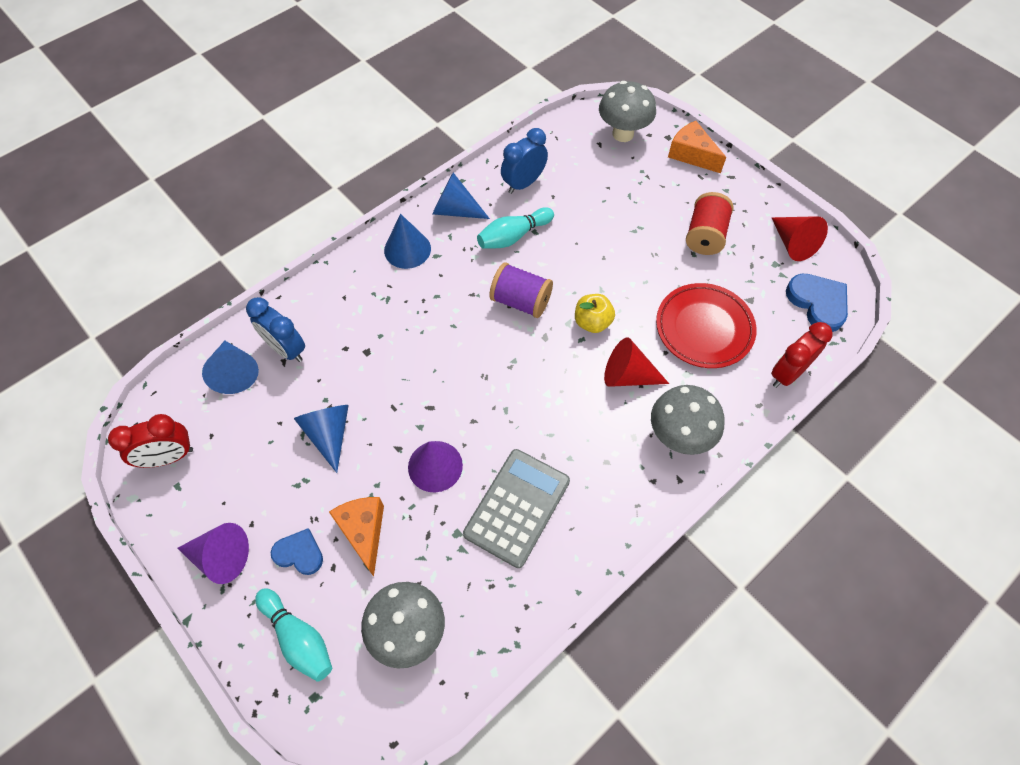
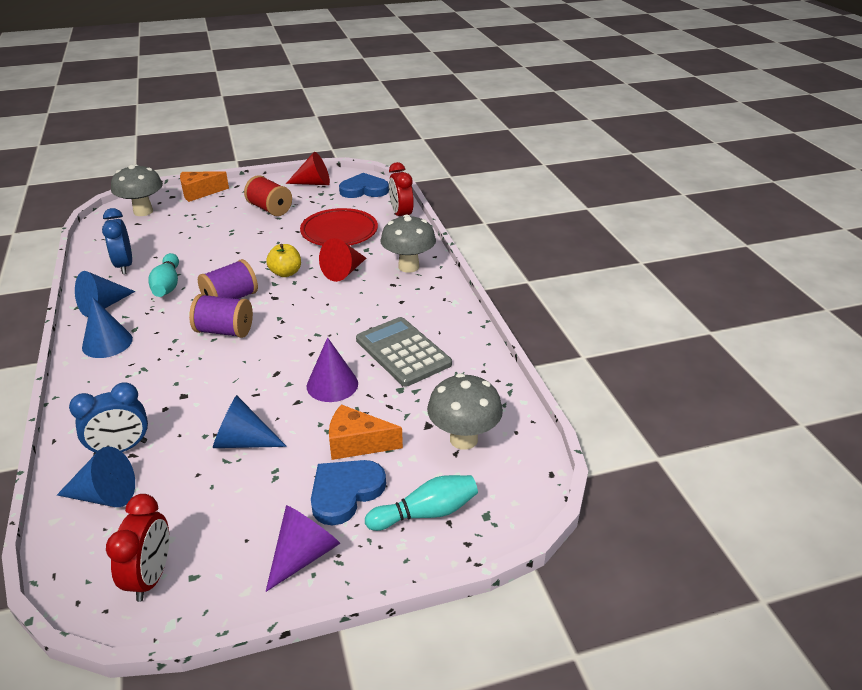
camera: 65 degrees left, 25 degrees down
(299, 553) = (345, 492): blue heart -> blue heart, size x1.54
(469, 327) = (224, 331): none -> purple spool

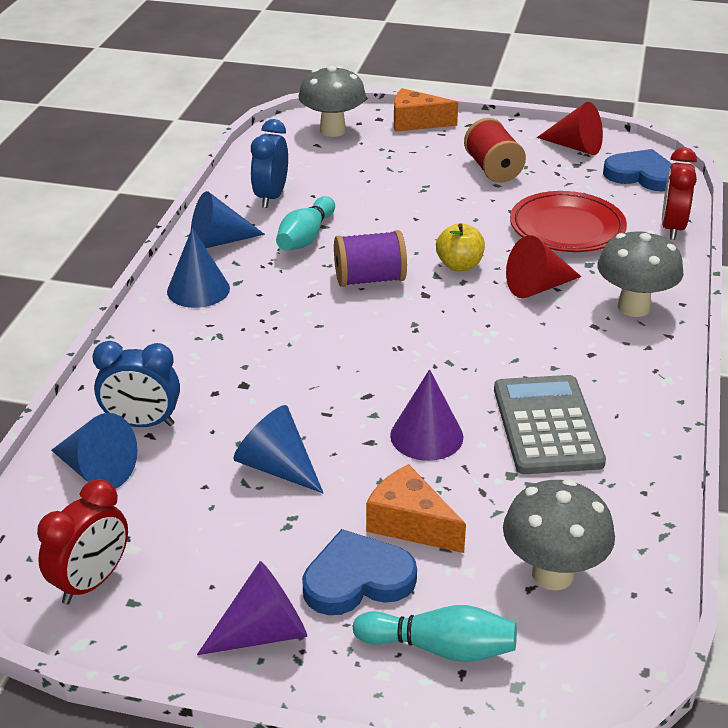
camera: 30 degrees right, 0 degrees up
(224, 331) = (337, 319): purple spool -> none

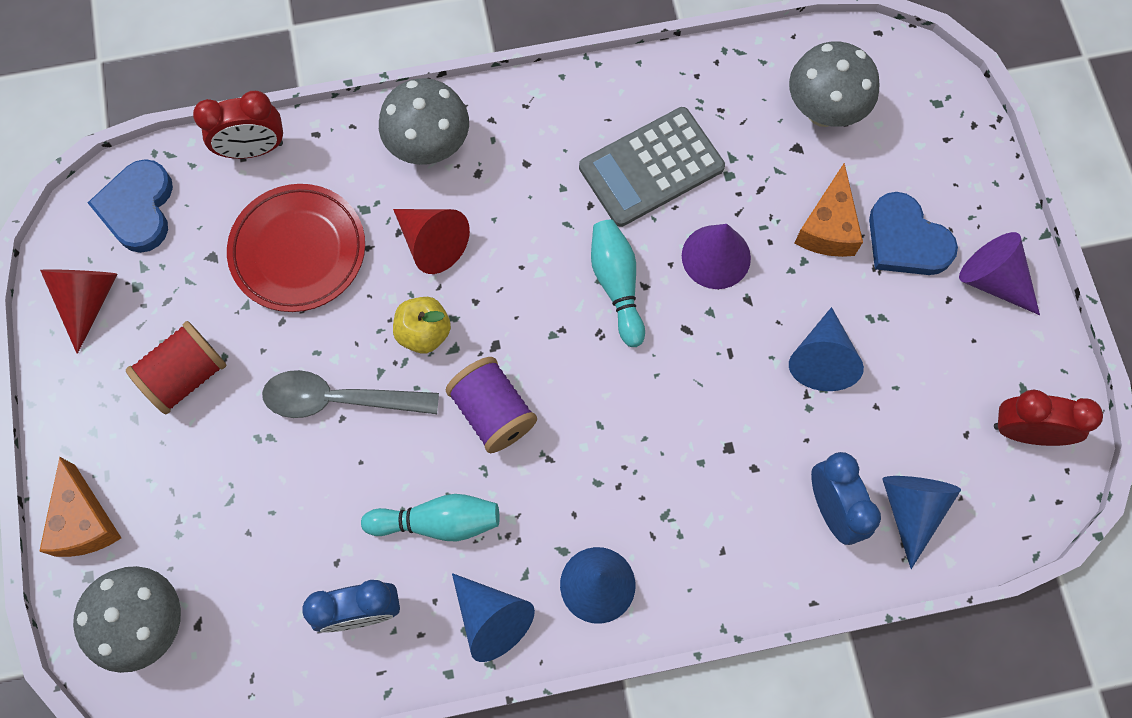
camera: 115 degrees left, 35 degrees up
(430, 220) = (339, 399): none -> grey spoon
(440, 648) = (935, 160): turquoise bowling pin -> turquoise bowling pin (617, 285)

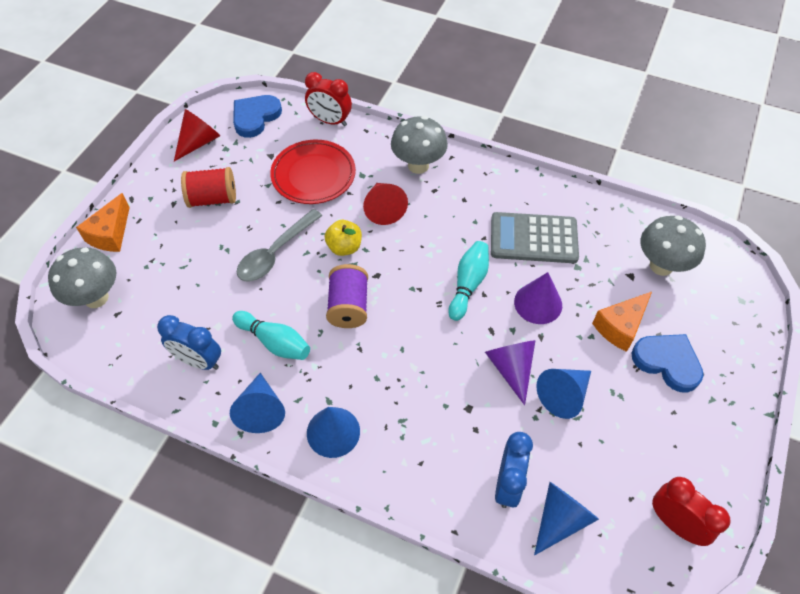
camera: 35 degrees right, 15 degrees down
(339, 399) = (275, 253): grey spoon -> grey spoon turned 90 degrees counterclockwise
(906, 240) = (667, 362): blue heart -> blue heart turned 135 degrees clockwise
(992, 280) = (713, 419): purple cone -> purple cone (511, 368)

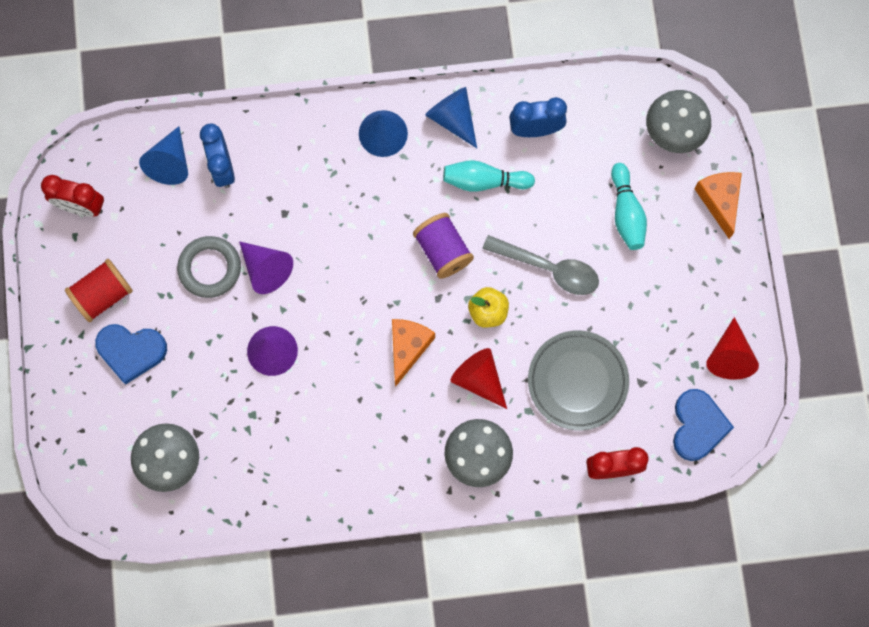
camera: 150 degrees right, 20 degrees up
(213, 199) = (656, 294): red spool -> red spool (103, 295)
(275, 253) = (548, 268): grey spoon -> grey spoon turned 105 degrees clockwise
(313, 175) = (577, 381): red plate -> grey plate
(468, 284) = (347, 335): turquoise bowling pin -> turquoise bowling pin (626, 213)
(533, 238) = (310, 426): grey calculator -> none
(563, 395) = (210, 268): blue cone -> grey ring
(620, 327) = (186, 366): orange cheese -> orange cheese (408, 348)

